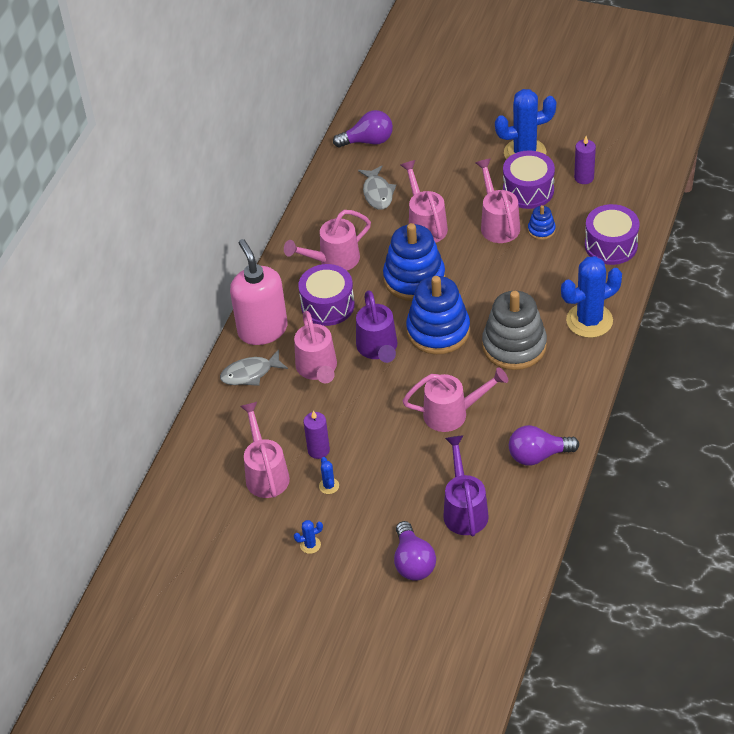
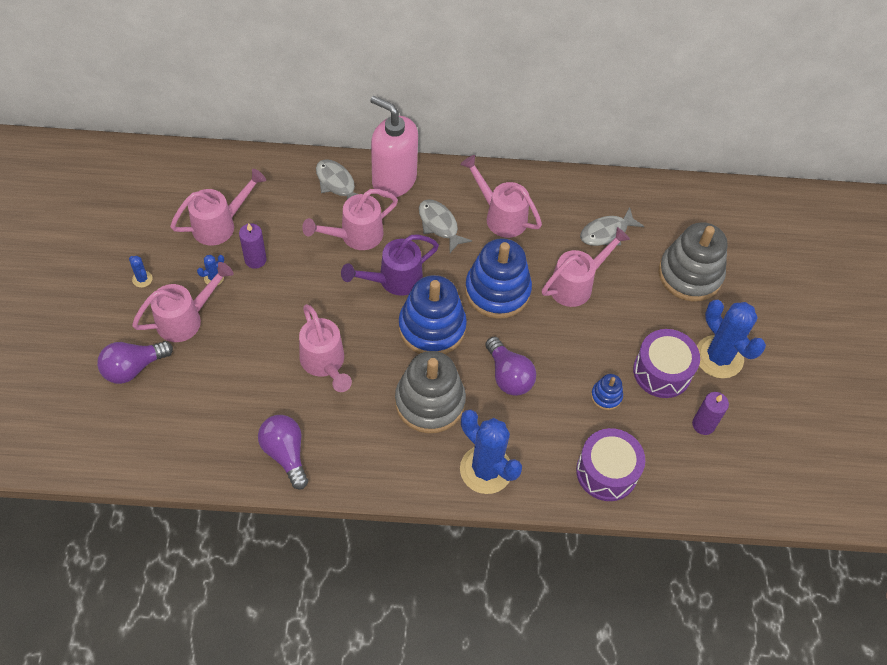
camera: 65 degrees right, 10 degrees up
(262, 330) = (393, 180): pink soap dispenser -> pink soap dispenser turned 105 degrees counterclockwise
(327, 305) = (439, 225): purple drum -> grey fish
(368, 141) = (678, 208): purple light bulb -> purple light bulb (508, 376)
(439, 150) = (690, 274): none -> grey stacking toy
(464, 509) = (204, 399): purple watering can -> none
(498, 223) = (601, 352): pink watering can -> pink watering can (185, 319)

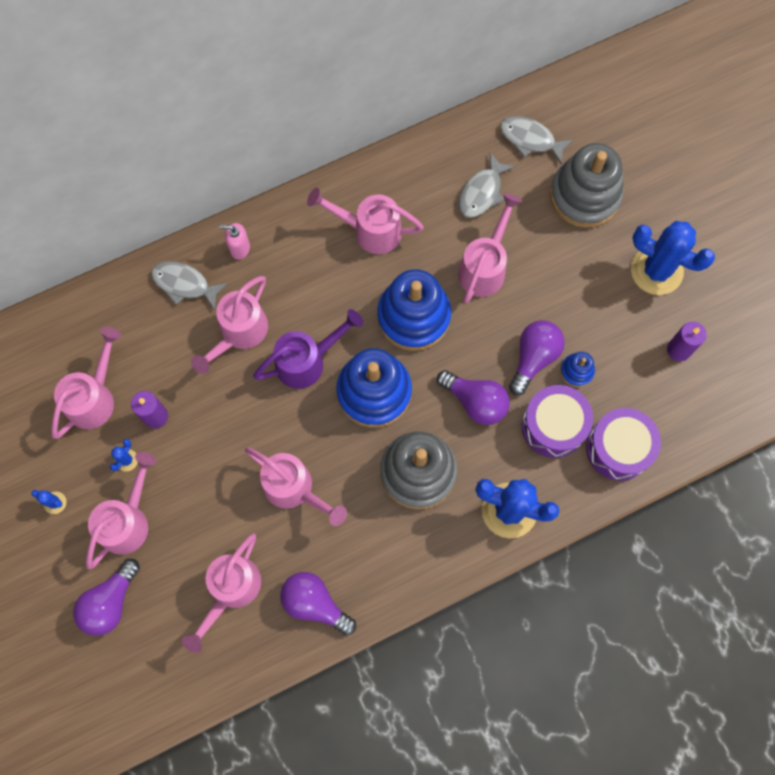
camera: 25 degrees left, 15 degrees up
(228, 409) = (231, 590): none -> pink watering can
(393, 180) = (239, 248): pink soap dispenser -> pink soap dispenser, size x0.43
(394, 280) = (307, 361): purple watering can -> purple watering can turned 150 degrees counterclockwise
(439, 225) = (315, 274): grey fish -> grey fish (530, 139)
(576, 368) = (534, 358): none -> purple light bulb
(662, 371) = (613, 316): purple drum -> purple drum (553, 426)

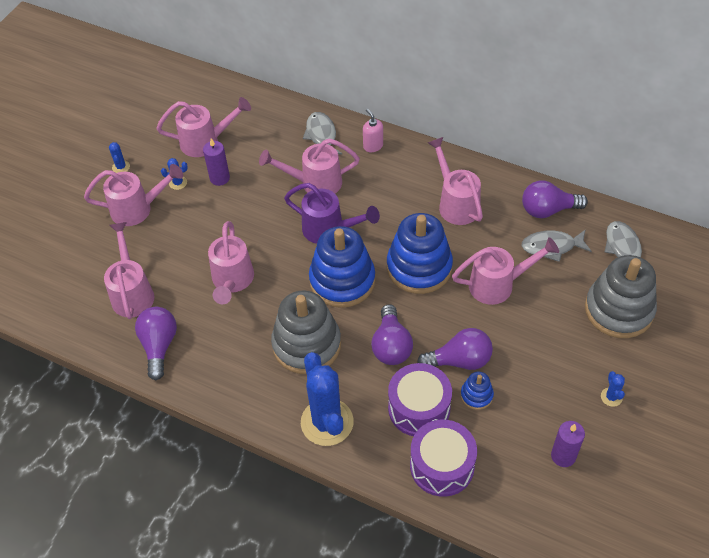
camera: 55 degrees right, 20 degrees down
(110, 602) = (76, 235): purple light bulb -> purple light bulb (548, 210)
(231, 590) = (132, 292): pink watering can -> pink watering can turned 90 degrees clockwise
(656, 270) = (611, 397): blue cactus -> blue cactus, size x0.41

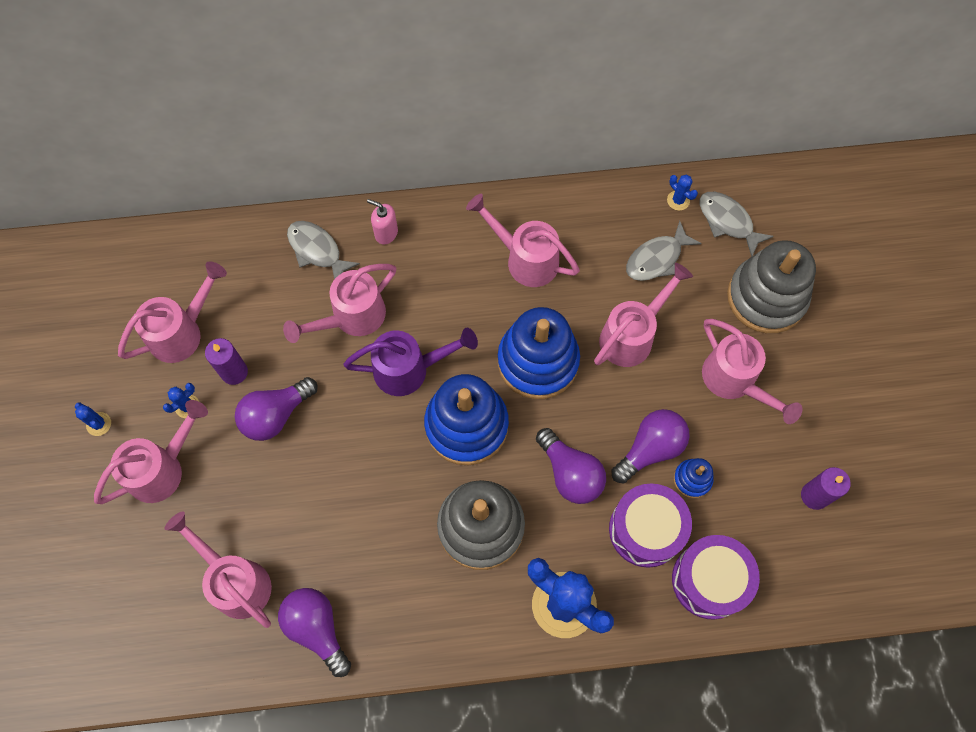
camera: 35 degrees left, 15 degrees up
(232, 281) = (344, 498): pink watering can -> pink watering can (734, 381)
(548, 210) = (625, 215): purple light bulb -> purple light bulb (276, 415)
(611, 397) = (818, 402): blue cactus -> blue cactus (678, 200)

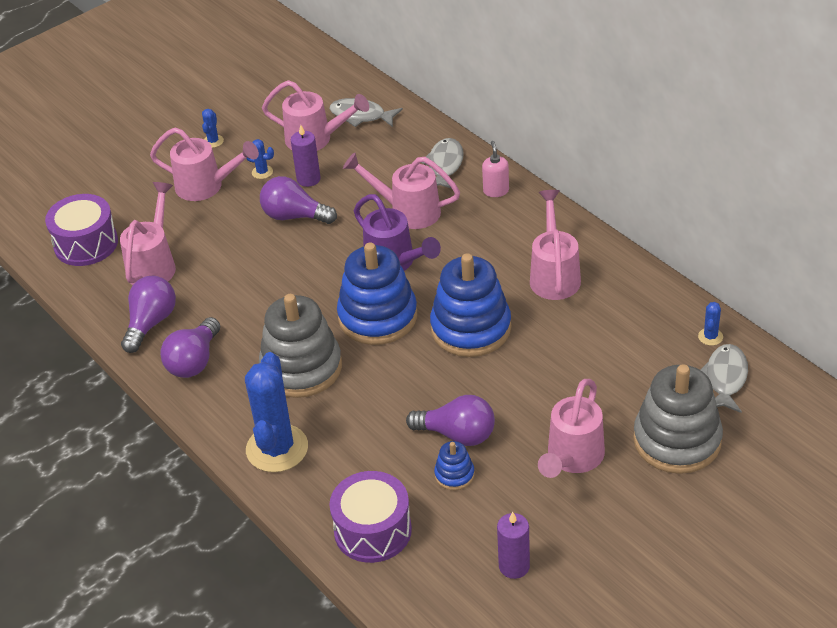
camera: 60 degrees right, 25 degrees down
(570, 473) = (391, 396): purple light bulb -> purple light bulb (194, 361)
(632, 335) = (550, 372): pink watering can -> none
(646, 530) = (383, 467): purple drum -> purple drum (86, 244)
(657, 259) = (638, 351): grey fish -> grey fish (361, 116)

